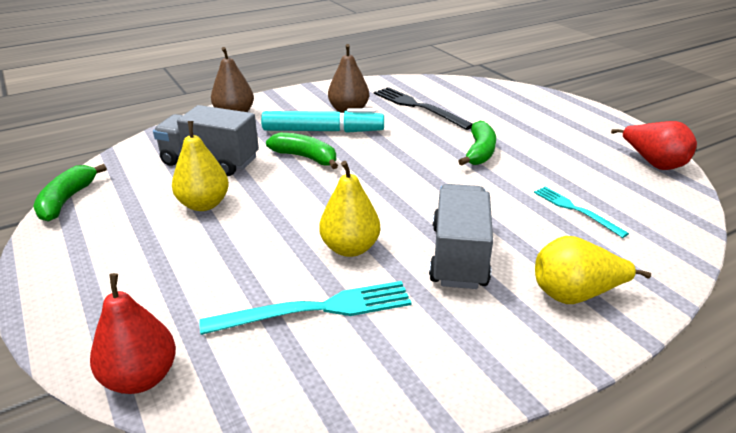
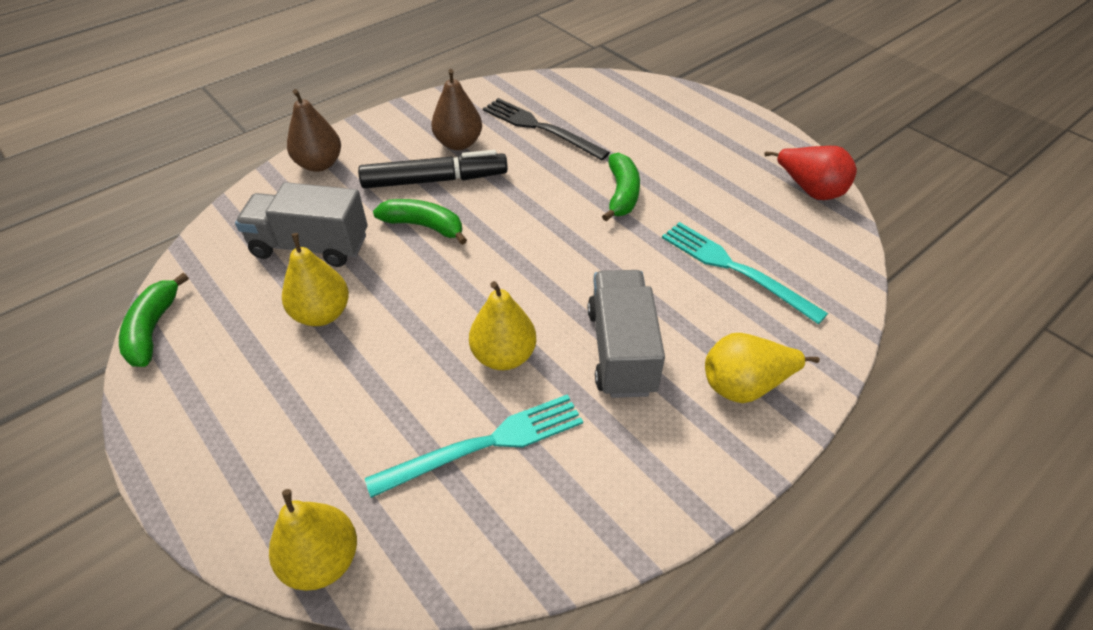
camera: 10 degrees left, 15 degrees up
(141, 377) = (322, 560): red pear -> yellow pear
(323, 131) = (435, 180): turquoise marker -> black marker
(576, 210) = (735, 269): turquoise fork -> turquoise fork, size x1.60

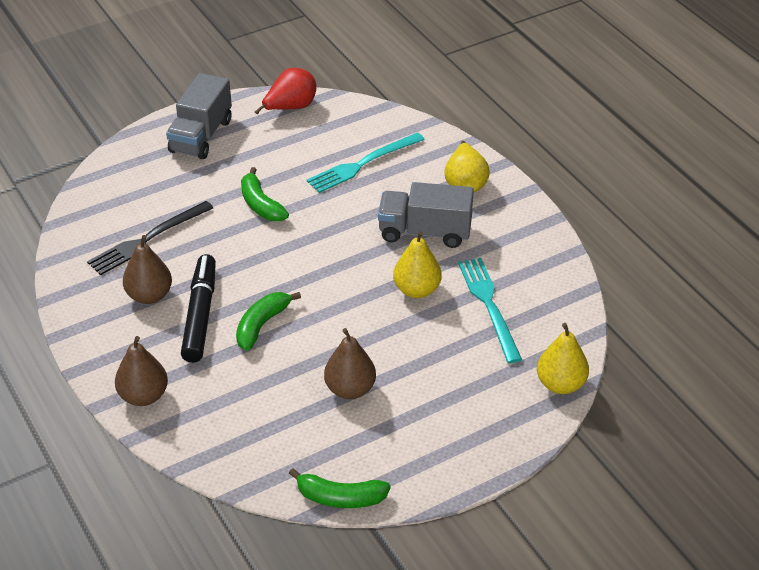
camera: 80 degrees left, 5 degrees down
(310, 246) = (264, 399): grey truck -> grey truck (201, 136)
(322, 314) = (350, 389): yellow pear -> brown pear
(622, 194) = (260, 204): green banana -> green banana turned 135 degrees counterclockwise

